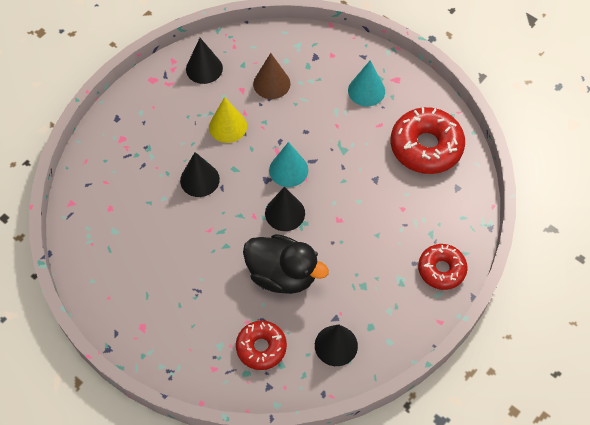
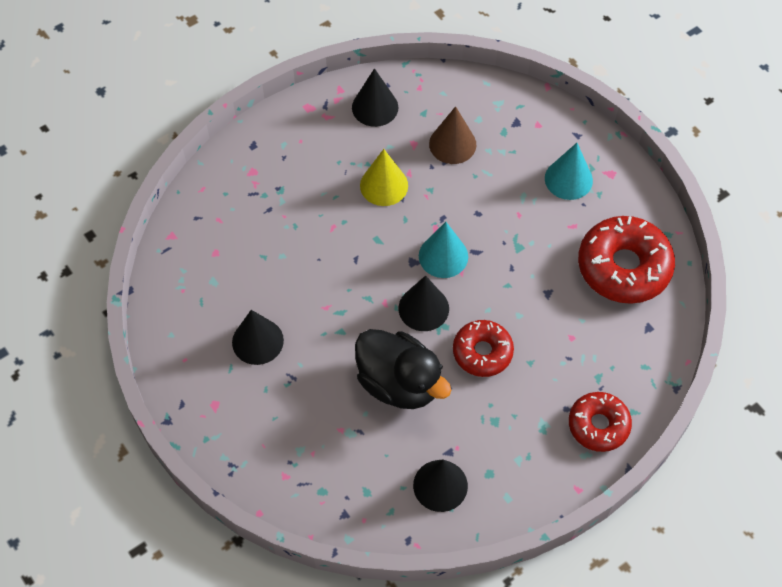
camera: 15 degrees right, 0 degrees up
(199, 179) = (331, 243): black cone -> black cone (257, 341)
(261, 347) = (349, 465): red donut -> red donut (482, 352)

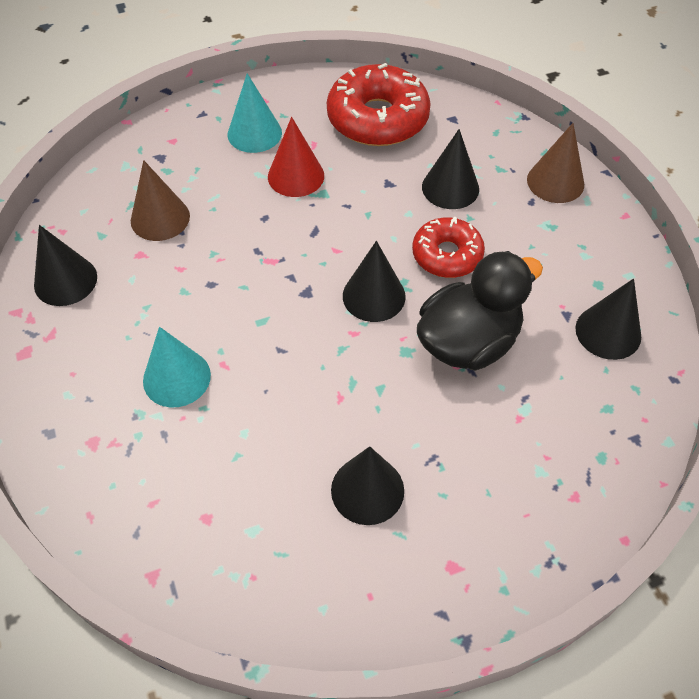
camera: 75 degrees left, 5 degrees down
(384, 185) = (186, 297): yellow cone -> none
(443, 256) = (309, 261): turquoise cone -> turquoise cone (176, 378)
(530, 222) = (296, 176): none -> red cone
(559, 341) = (450, 188): none -> black cone
(598, 425) = (555, 182): red donut -> brown cone

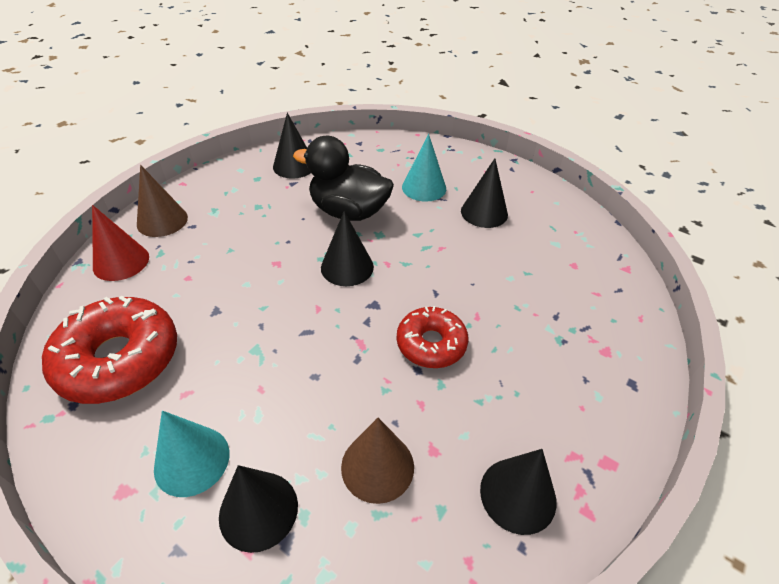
camera: 125 degrees left, 10 degrees down
(176, 378) = (514, 336): turquoise cone -> turquoise cone (424, 188)
(296, 176) = (243, 382): red cone -> red cone (121, 262)
(447, 255) = (278, 247): red donut -> red donut (431, 344)
(450, 188) = (200, 271): black cone -> black cone (258, 510)

